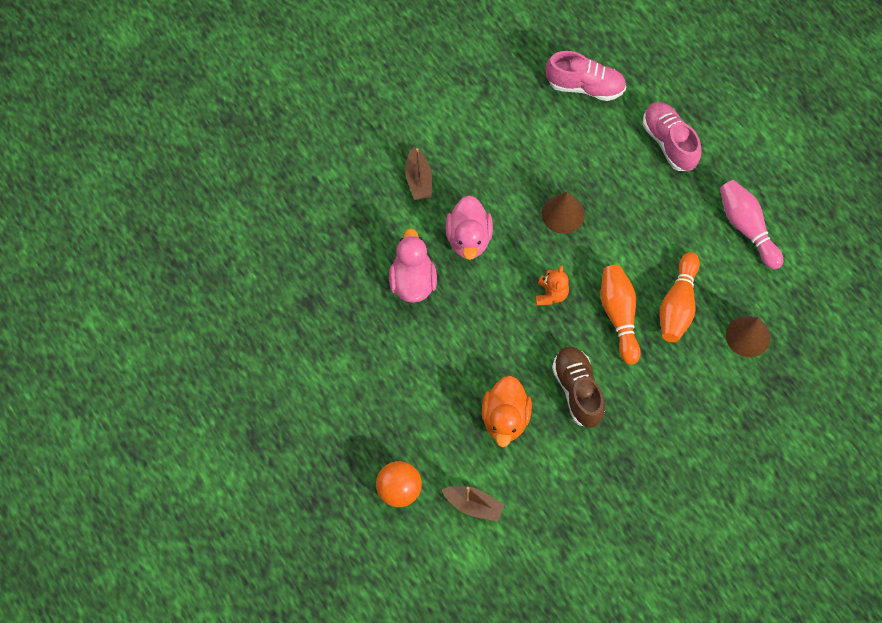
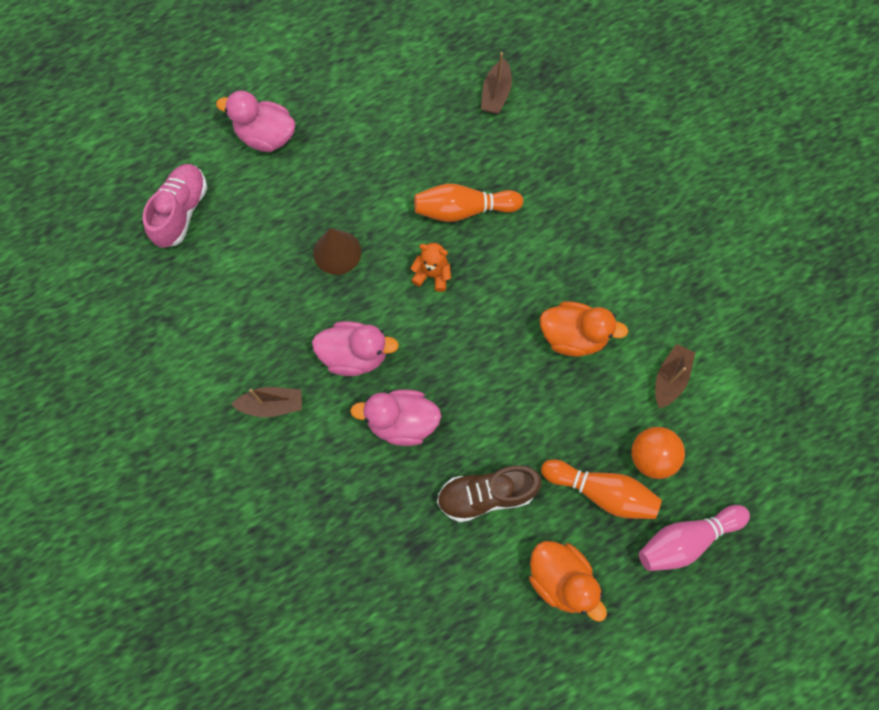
camera: 85 degrees left, 5 degrees up
(289, 417) = (561, 579): none -> orange duck
(577, 390) = (545, 260): brown shoe -> brown shoe (486, 495)
(669, 142) = (266, 136): pink shoe -> pink duck
(678, 305) = (456, 152): orange bowling pin -> orange bowling pin (601, 492)
(747, 228) = (376, 78): pink bowling pin -> pink bowling pin (686, 539)
(748, 336) = (496, 94): brown cone -> brown boat

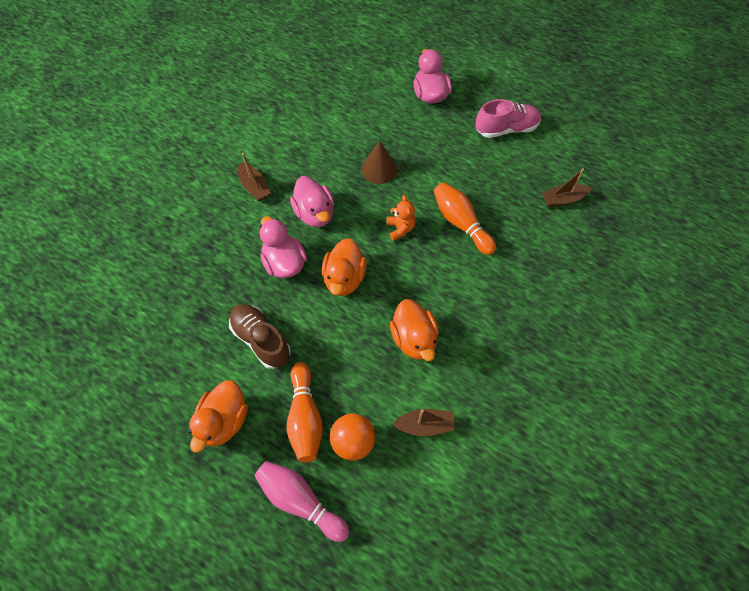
camera: 60 degrees right, 10 degrees down
(181, 212) = (350, 81): pink shoe -> pink shoe (506, 129)
(460, 368) = (344, 278): none -> orange duck

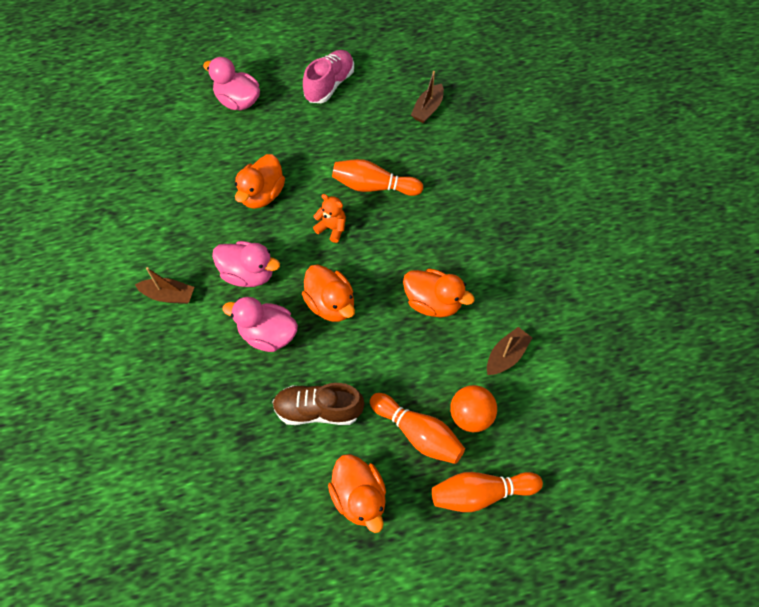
camera: 45 degrees left, 0 degrees up
(300, 501) = (481, 493): pink bowling pin -> orange bowling pin
(379, 169) = (262, 194): brown cone -> orange duck

